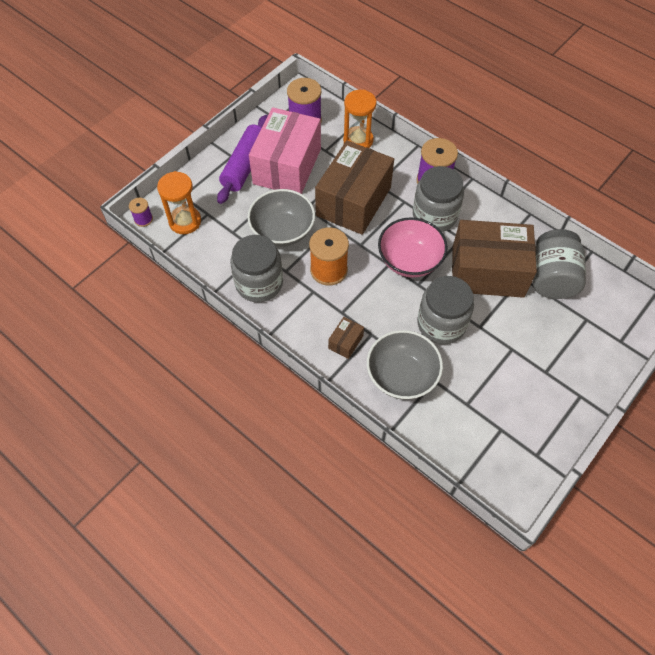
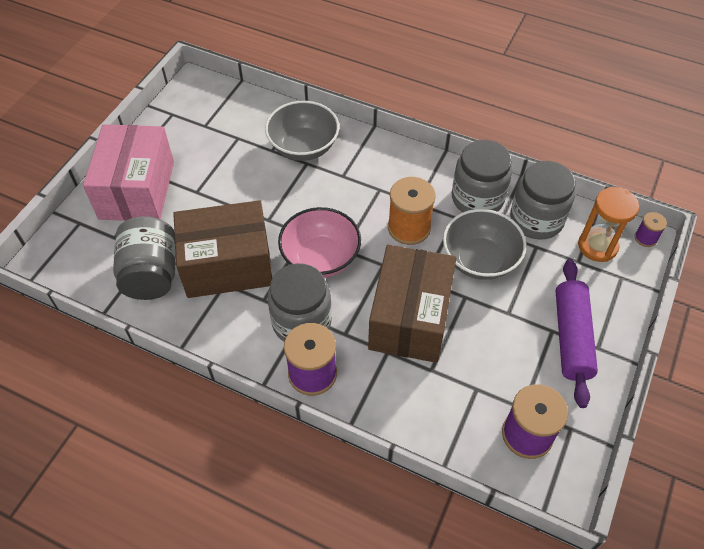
camera: 165 degrees right, 5 degrees down
(287, 166) = (516, 349): pink box -> pink box (137, 190)
(345, 342) = (366, 163): brown box -> none
(358, 140) = (436, 417): orange hourglass -> none
(441, 324) = (272, 199): grey jar -> grey jar (536, 219)

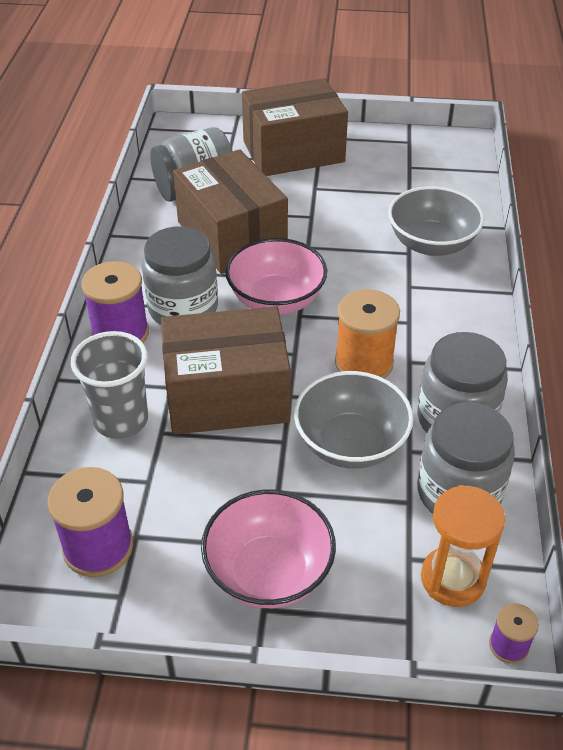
camera: 70 degrees right, 10 degrees down
(137, 190) = (293, 151): pink box -> brown box
(410, 394) = (121, 420): none -> grey cup
(571, 337) = (269, 572): purple rolling pin -> pink bowl

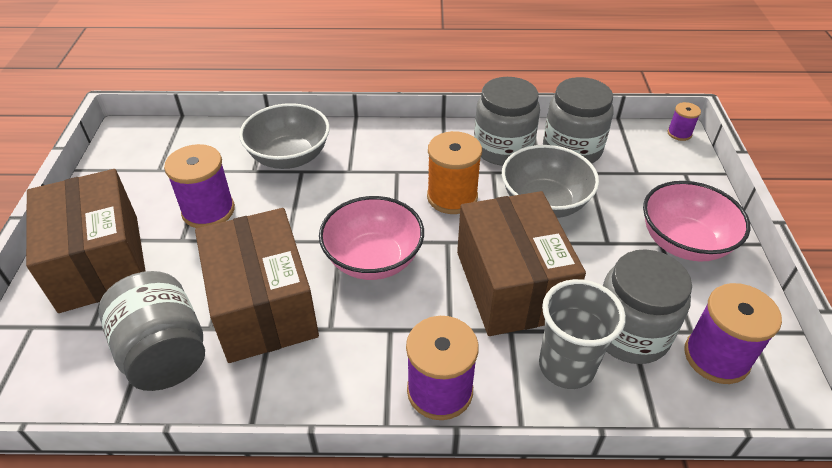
camera: 95 degrees left, 0 degrees up
(183, 308) = (391, 336): grey jar -> grey jar (629, 333)
(231, 236) = (263, 306): brown box -> brown box turned 75 degrees counterclockwise
(351, 199) = (208, 211): none -> purple spool
(453, 579) = (644, 153): orange hourglass -> none

